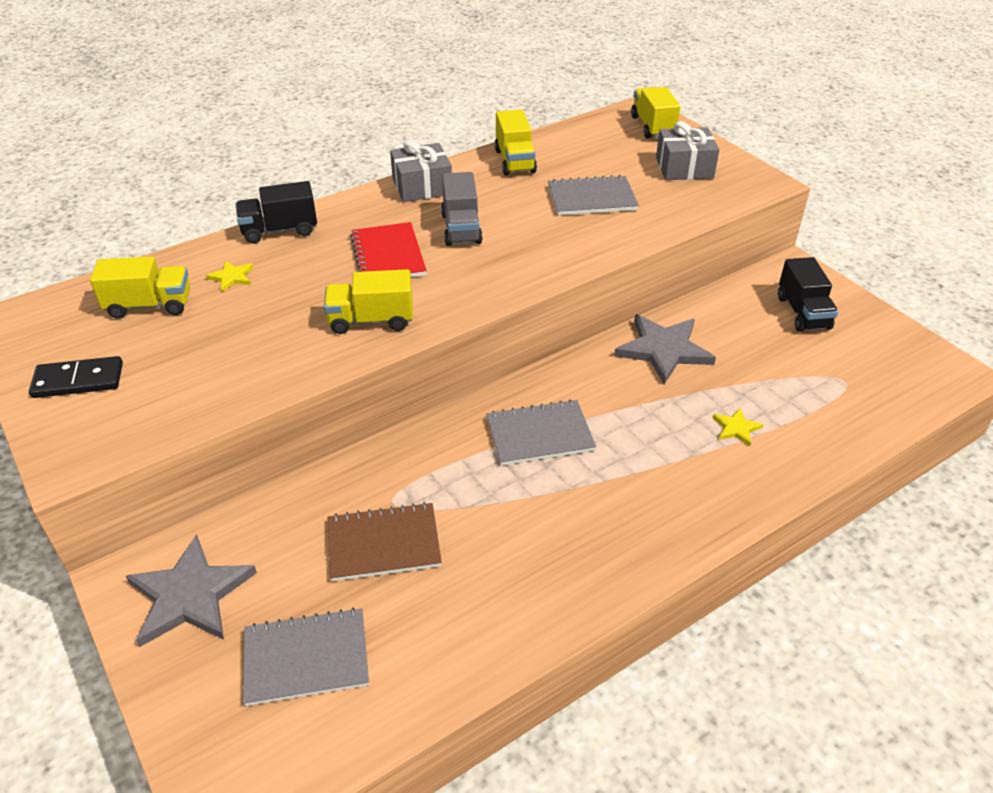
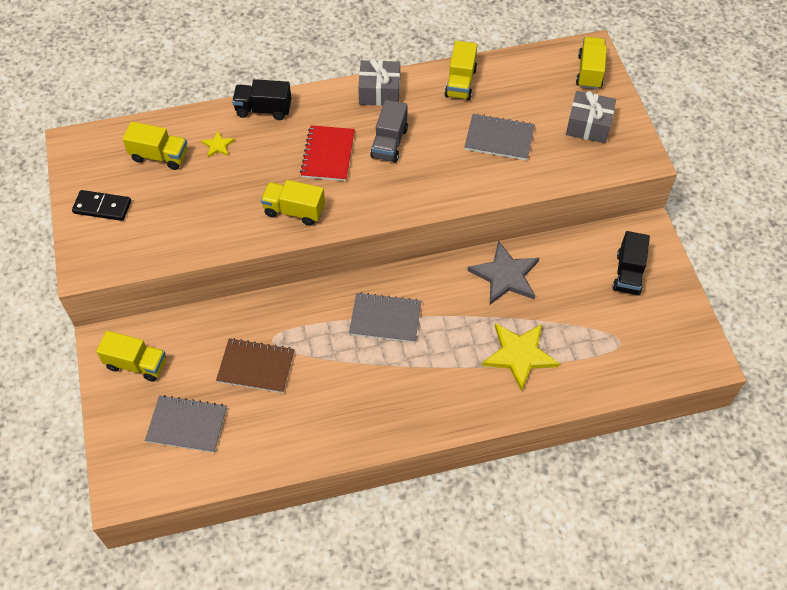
camera: 20 degrees right, 15 degrees up
(190, 595) = (136, 364): grey star -> yellow truck
(736, 428) = (519, 355): yellow star -> yellow star, size x2.16

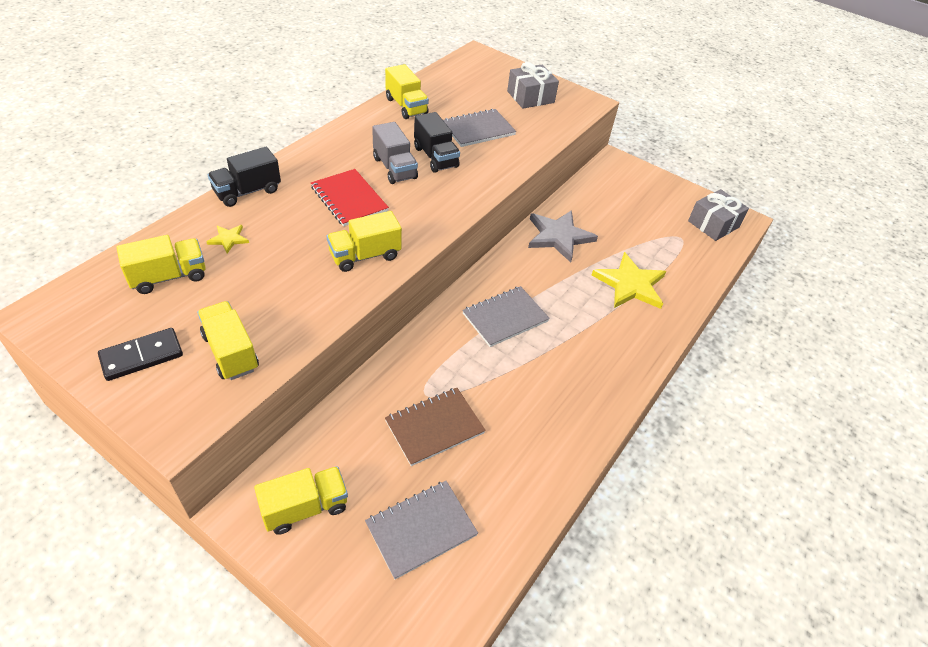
camera: 45 degrees left, 10 degrees down
(379, 92) = (345, 137): grey gift -> grey gift (713, 224)
(589, 72) = (492, 66): yellow truck -> yellow truck (230, 352)
(628, 273) = (634, 193): black truck -> black truck (436, 157)

